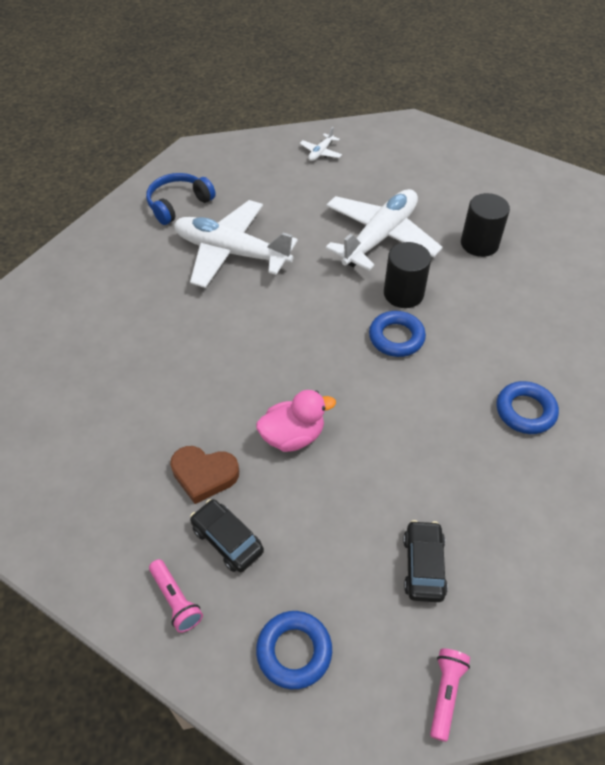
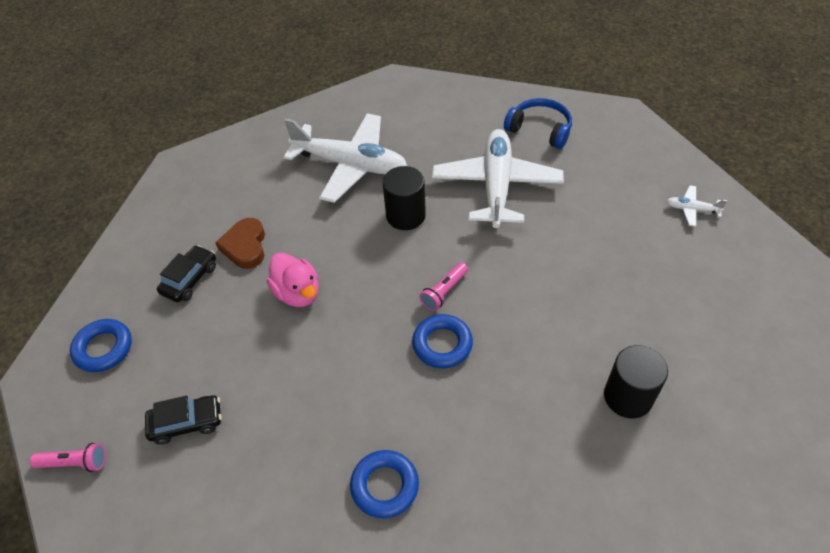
camera: 75 degrees right, 0 degrees up
(176, 600) = (137, 265): pink flashlight -> pink flashlight (444, 292)
(380, 237) = (583, 296): white plane -> white plane (350, 165)
(403, 293) = (507, 337): black cylinder -> black cylinder (405, 215)

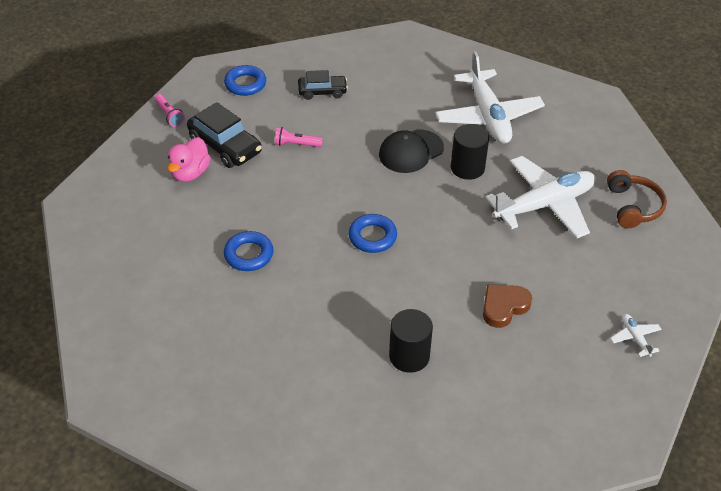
camera: 55 degrees right, 5 degrees down
(187, 423) = (225, 146): black car -> black car, size x1.57
(245, 246) = (369, 102): brown heart -> brown heart (504, 307)
(297, 293) = (354, 146): pink duck -> pink duck (190, 173)
(347, 248) = (411, 151): none -> black cap
(444, 292) = (417, 218): pink flashlight -> pink flashlight (296, 144)
(540, 130) = (633, 206): blue headphones -> brown headphones

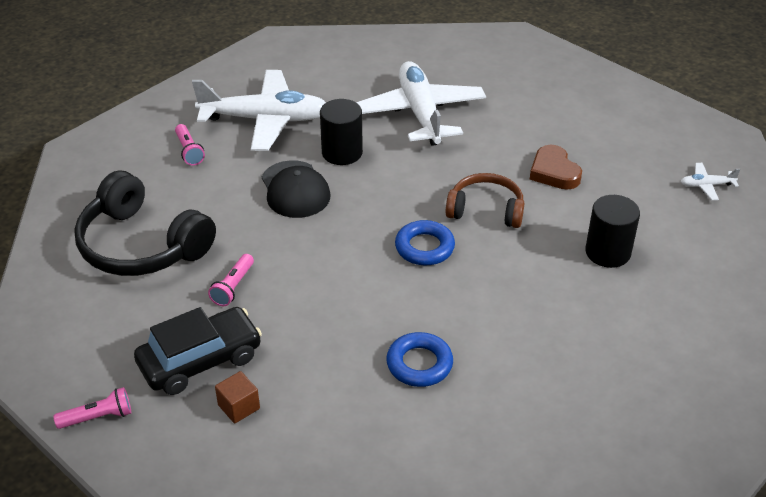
camera: 75 degrees left, 5 degrees down
(190, 173) = (239, 407): pink duck -> brown cube
(245, 84) = (77, 320): blue ring -> none
(322, 92) = (141, 245): black car -> black headphones
(431, 87) = (189, 151): none -> pink flashlight
(633, 206) = (443, 61): brown headphones -> brown headphones (486, 210)
(635, 338) = (608, 102): white plane -> white plane (706, 185)

